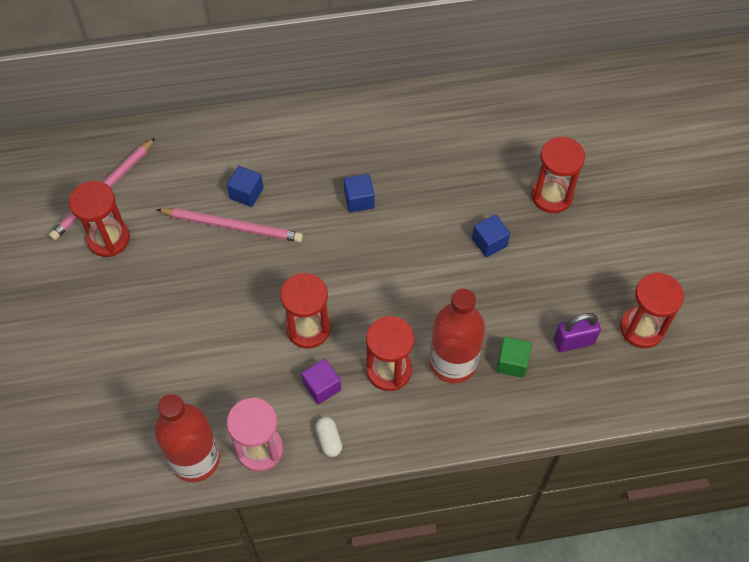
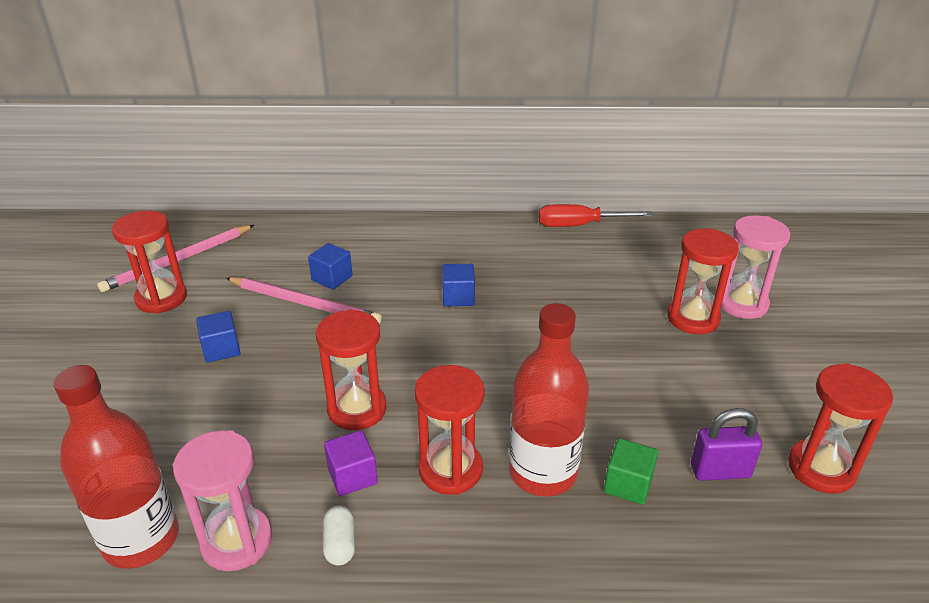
camera: 10 degrees right, 25 degrees down
(448, 93) = (579, 225): none -> red screwdriver
(489, 242) = (610, 352): blue cube -> blue cube (221, 349)
(590, 173) = (742, 304): none -> pink hourglass

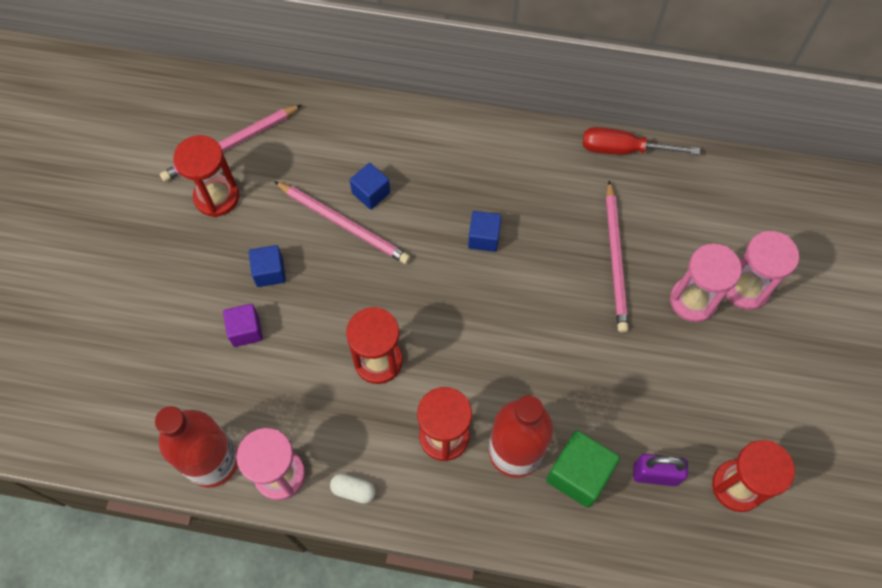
camera: 10 degrees right, 30 degrees up
(340, 544) = (353, 490): white capsule -> white capsule turned 75 degrees counterclockwise
(352, 476) = (368, 429): purple cube -> purple cube (246, 330)
(600, 297) = (615, 259): none -> pink pencil
(628, 484) = (578, 474): green cube -> green cube, size x1.56
(693, 318) = (693, 300): red hourglass -> pink hourglass

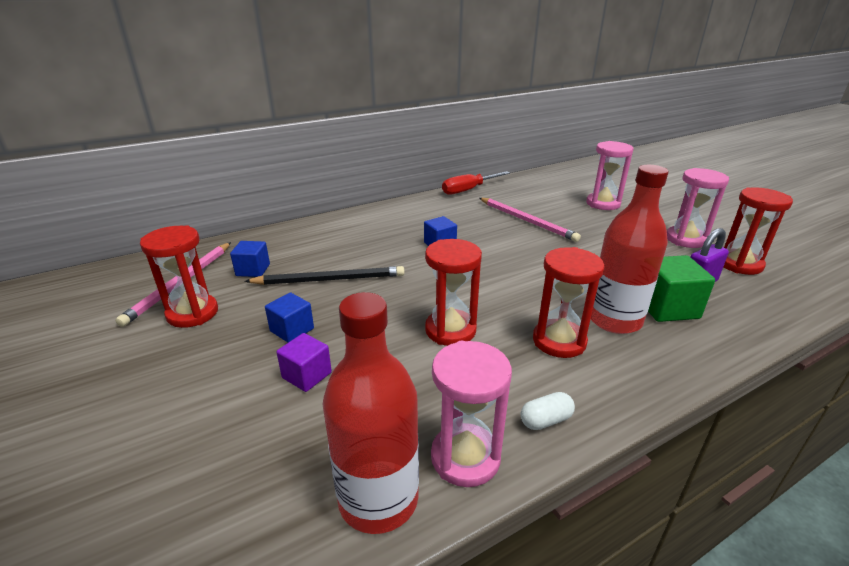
camera: 40 degrees left, 35 degrees down
(344, 224) = (330, 279): pink pencil -> black pencil
(371, 193) = (334, 259): blue cube -> blue cube (253, 270)
(693, 300) = (588, 217): pink hourglass -> pink hourglass (685, 239)

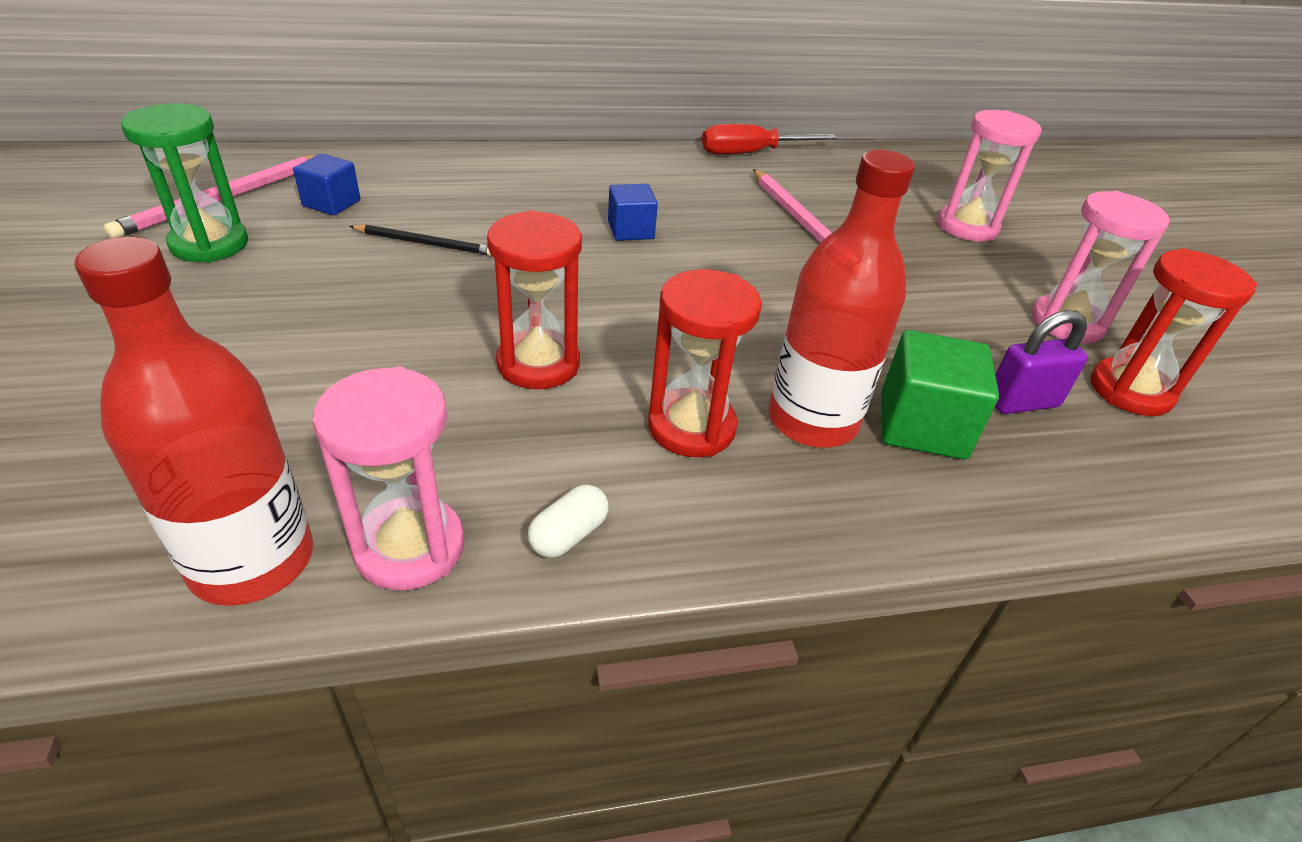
camera: 15 degrees right, 10 degrees up
(192, 313) = (209, 244): red hourglass -> green hourglass
(292, 330) = (318, 302): blue cube -> none
(307, 375) = (289, 369): purple cube -> none
(330, 279) = (425, 243): black pencil -> black pencil, size x0.62
(545, 420) = (568, 535): white capsule -> white capsule turned 45 degrees counterclockwise

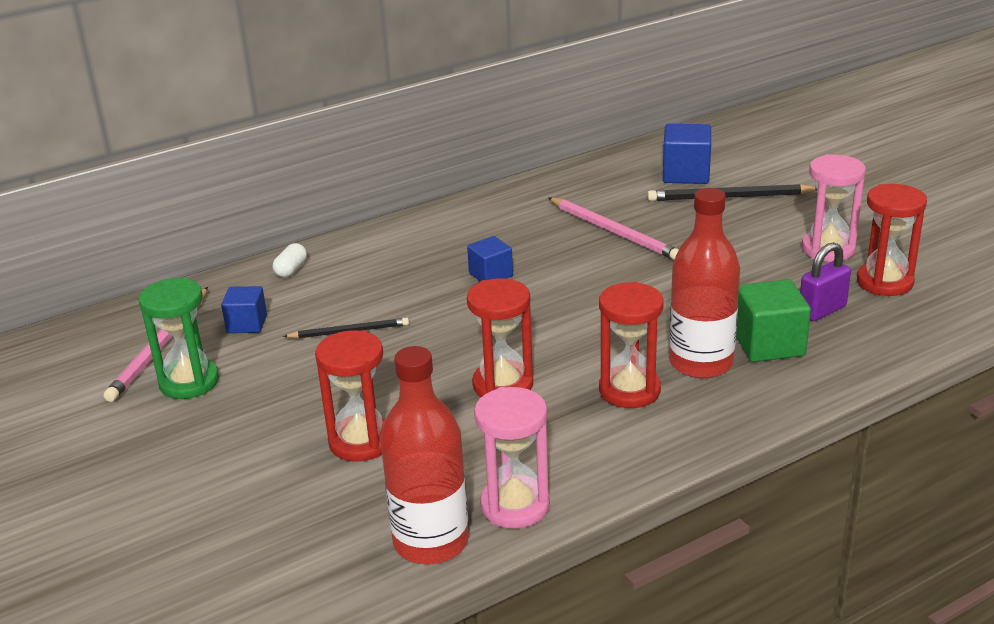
camera: 15 degrees left, 10 degrees down
(310, 378) = (361, 442): none -> red hourglass
(568, 535) = (600, 470): white capsule -> white capsule (291, 270)
(751, 153) = (534, 183): red screwdriver -> none
(928, 189) = (686, 174): none -> blue cube
(967, 227) = (729, 197): pink hourglass -> black pencil

